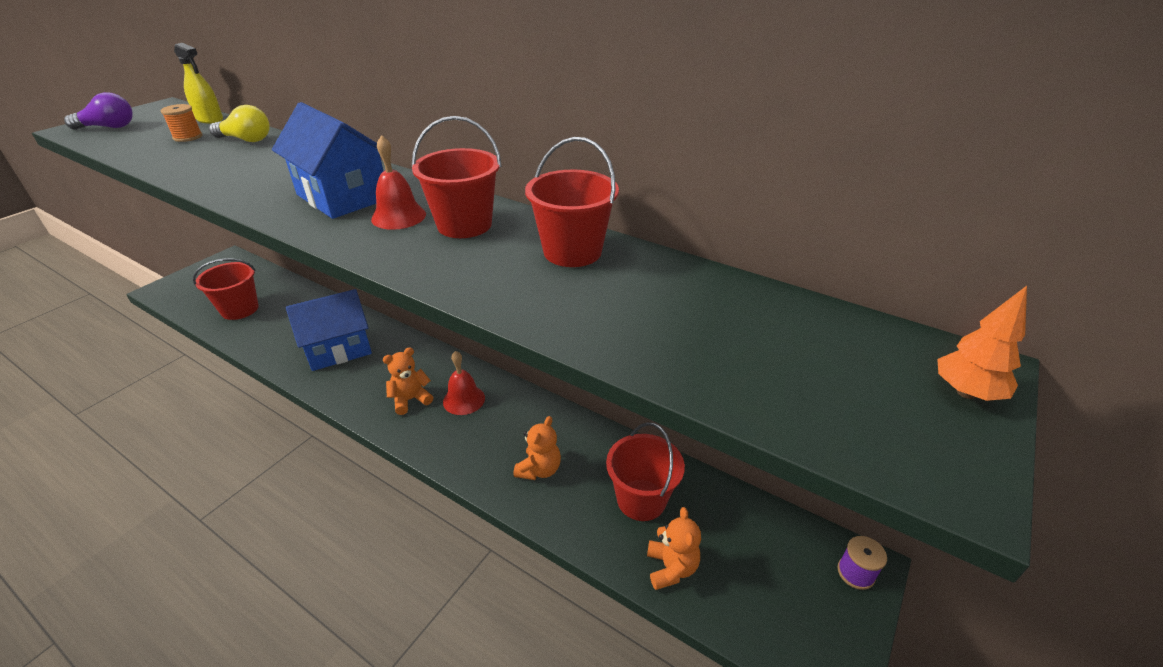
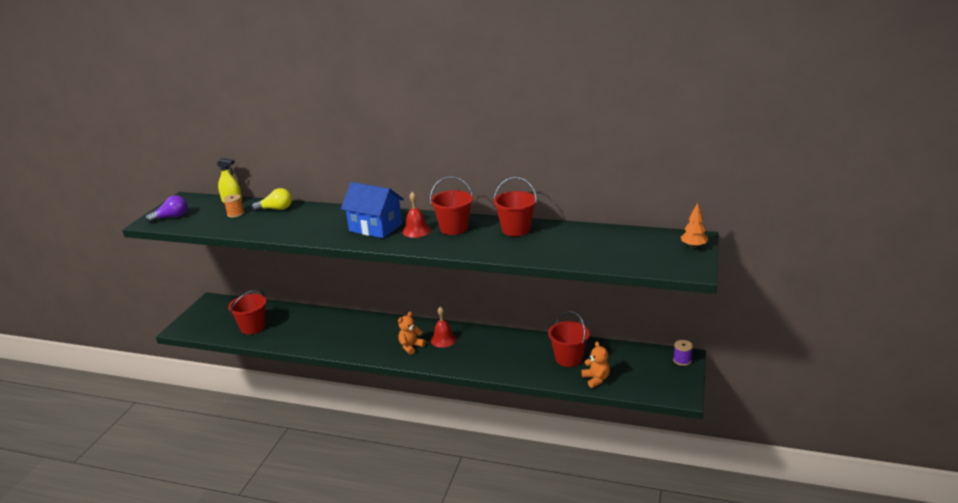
camera: 15 degrees left, 10 degrees down
(338, 349) = (343, 333): blue house -> none
(539, 469) = (508, 359): orange teddy bear -> none

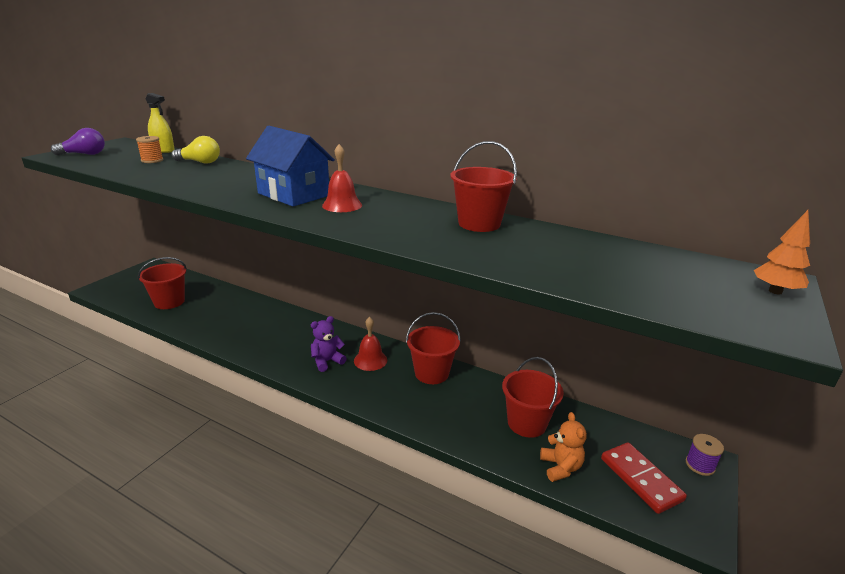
camera: 10 degrees right, 0 degrees up
(411, 347) = (327, 361): orange teddy bear -> purple teddy bear
(454, 228) = (393, 209): red bucket -> red bucket (431, 373)
(646, 375) = (641, 479): none -> red domino

